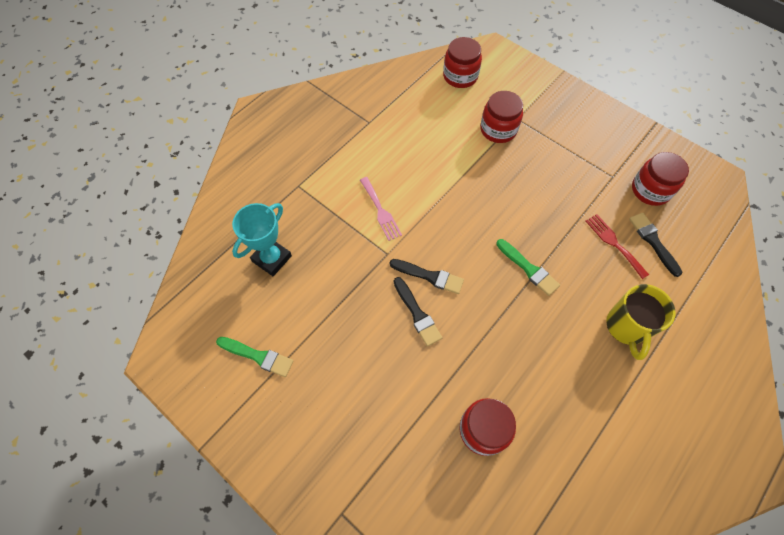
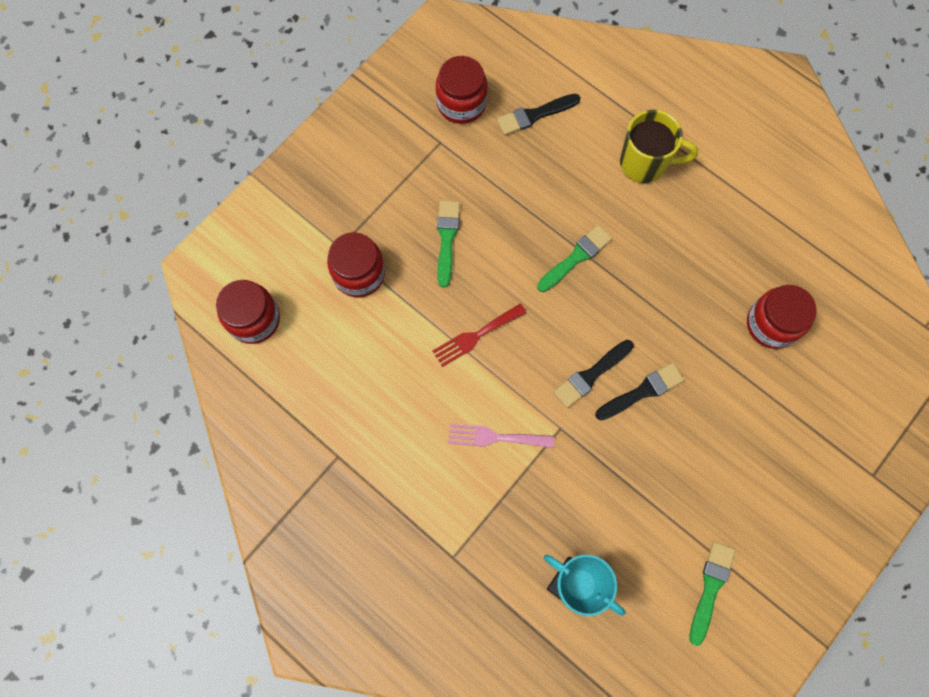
camera: 90 degrees left, 10 degrees up
(380, 211) = (495, 437): pink fork -> pink fork turned 150 degrees counterclockwise
(429, 276) = (591, 375): black brush -> black brush turned 150 degrees counterclockwise
(532, 181) = (447, 239): none -> green brush
(614, 243) = (538, 157): red fork -> red fork (475, 336)

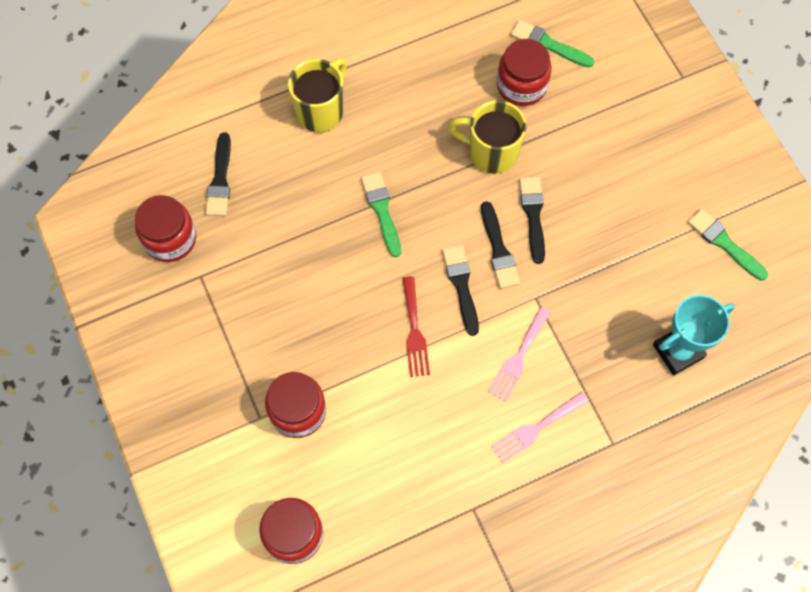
camera: 65 degrees left, 5 degrees down
(435, 481) = (536, 428): none -> pink fork
(447, 239) = (304, 314): green brush -> green brush (548, 44)
(539, 357) = (461, 285): none -> black brush
(685, 326) = (491, 152): none -> yellow mug

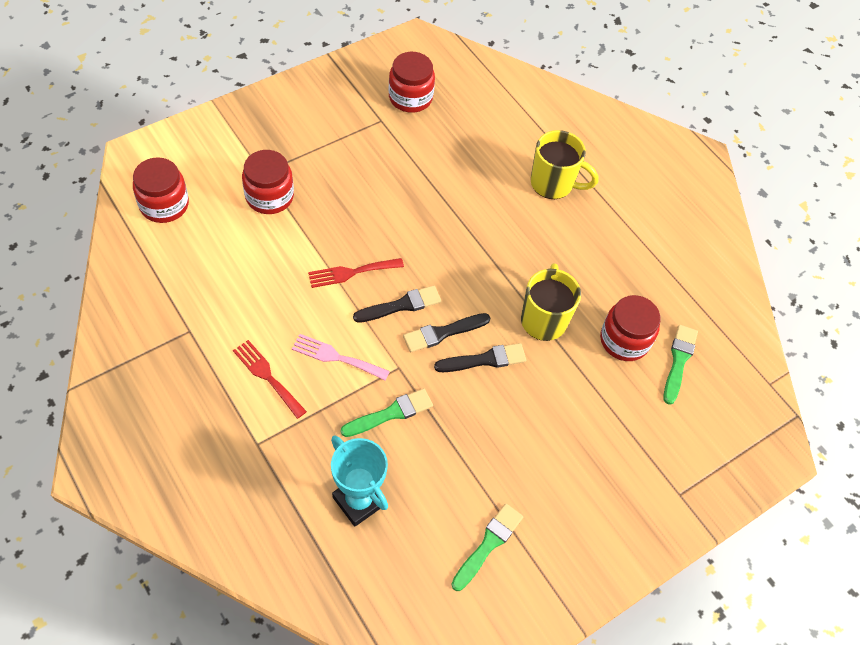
camera: 75 degrees right, 10 degrees down
(220, 180) = (470, 123): black brush -> none
(382, 210) = (465, 238): green brush -> green brush (391, 413)
(536, 428) = (267, 376): pink fork -> red fork

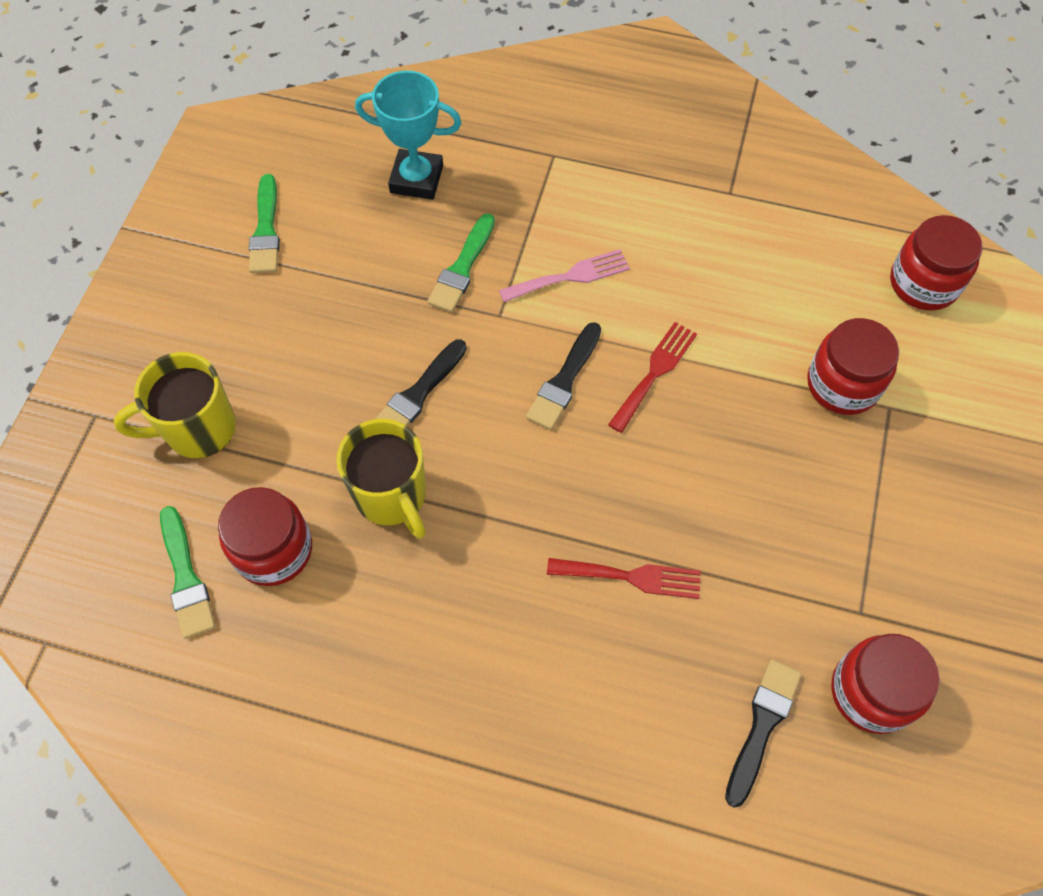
camera: 145 degrees right, 5 degrees up
(267, 376) = (612, 211): red fork -> red fork (631, 577)
(443, 333) = (490, 386): black brush -> black brush (762, 726)
(553, 184) = (545, 720): yellow mug -> yellow mug (198, 429)

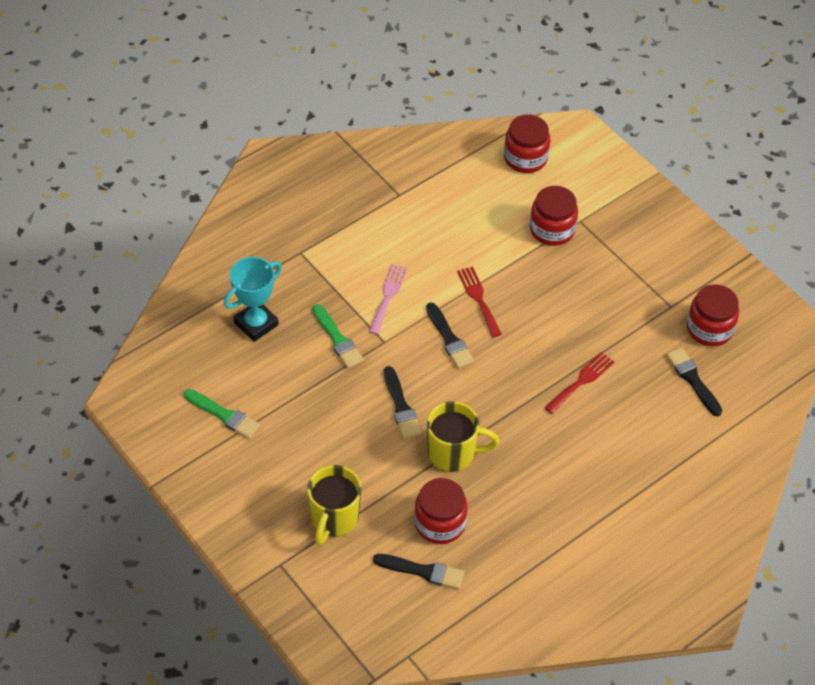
camera: 55 degrees left, 10 degrees down
(186, 577) = (423, 571): green brush -> black brush

